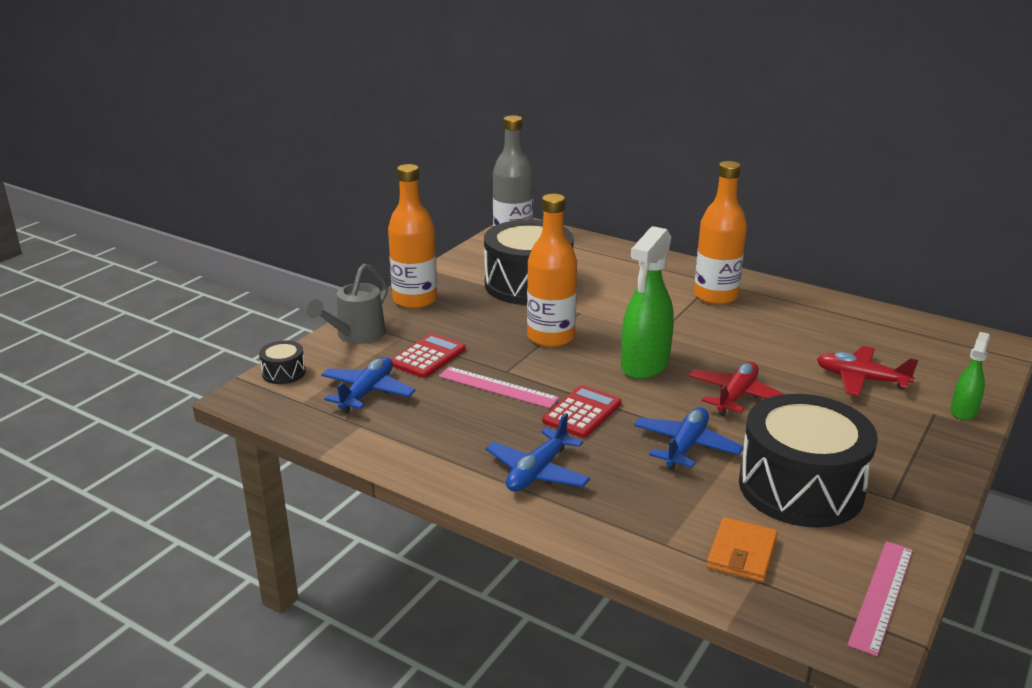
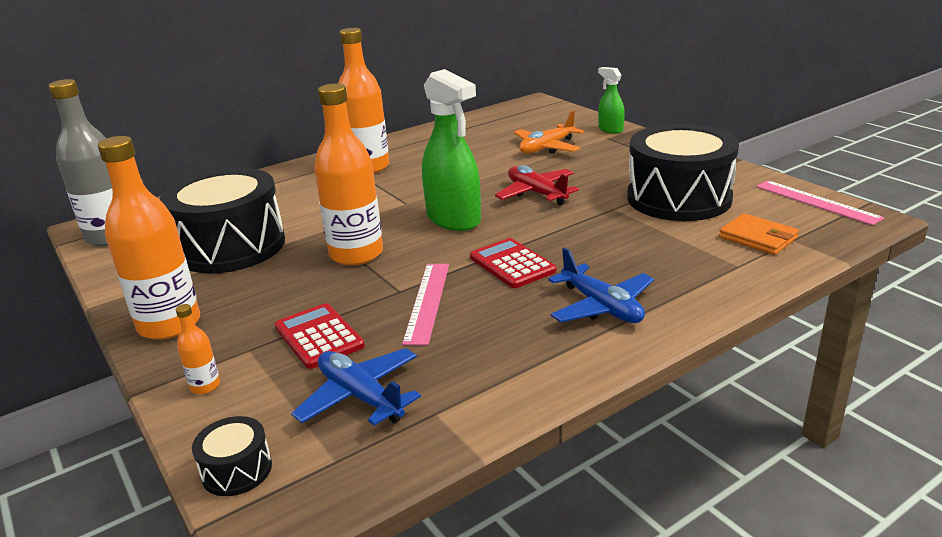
camera: 65 degrees left, 0 degrees up
(356, 335) = (205, 386): grey watering can -> orange bottle
(498, 387) = (427, 301): pink ruler -> pink ruler turned 45 degrees counterclockwise
(686, 446) = (599, 228): blue plane -> none
(861, 379) = (547, 148): red plane -> orange plane

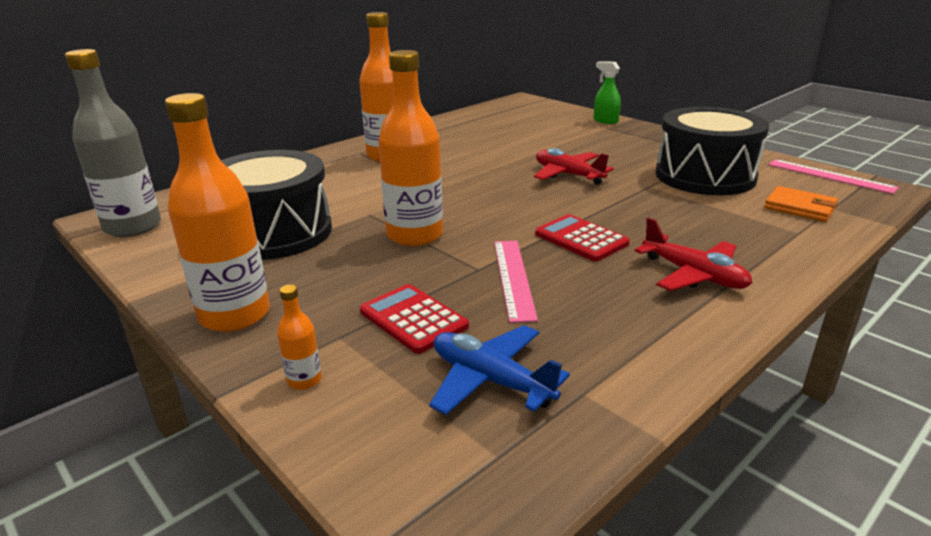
camera: 10 degrees left, 0 degrees up
(237, 470) = (384, 477): black drum -> none
(454, 219) = (499, 200): green spray bottle -> none
(547, 148) = (555, 136): orange plane -> none
(601, 306) = (693, 275): blue plane -> red plane

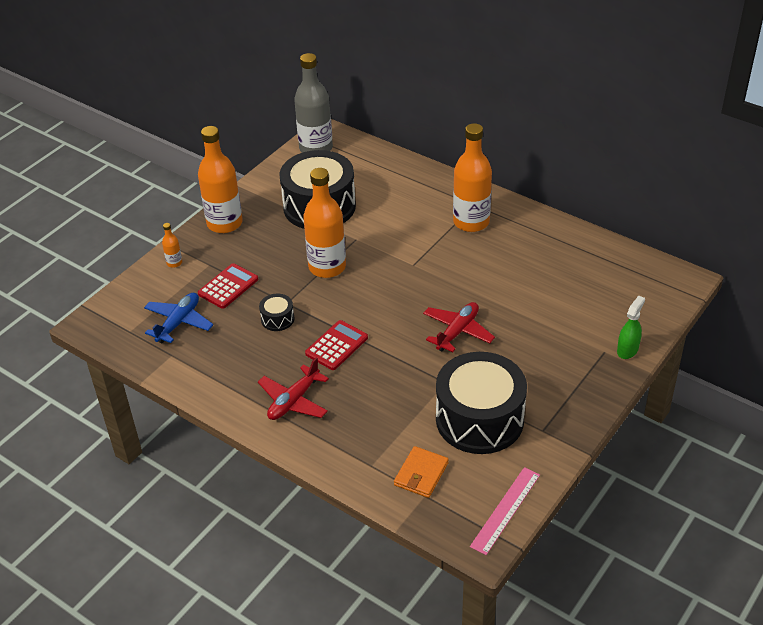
camera: 80 degrees right, 15 degrees up
(513, 278) = (277, 319): pink ruler -> black drum

